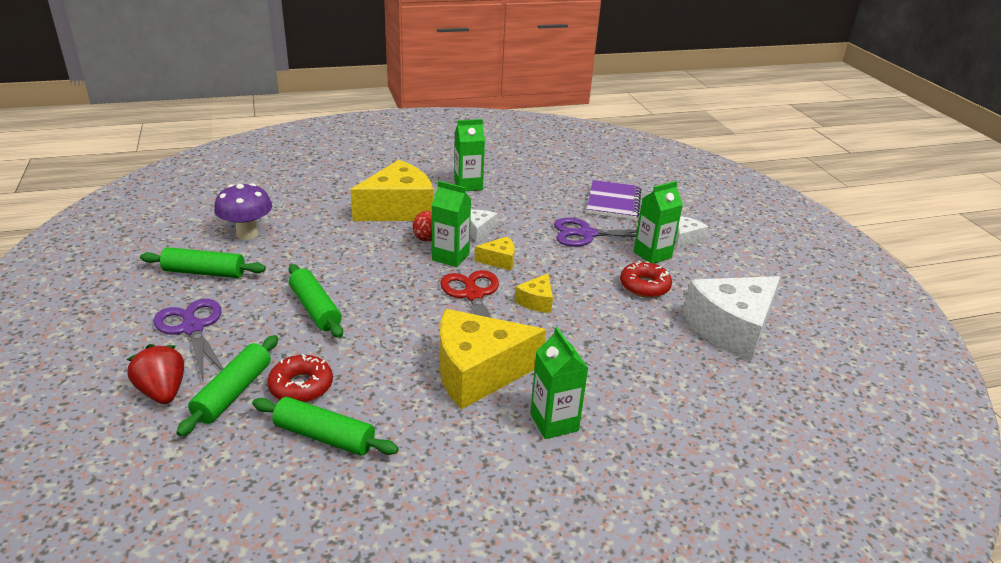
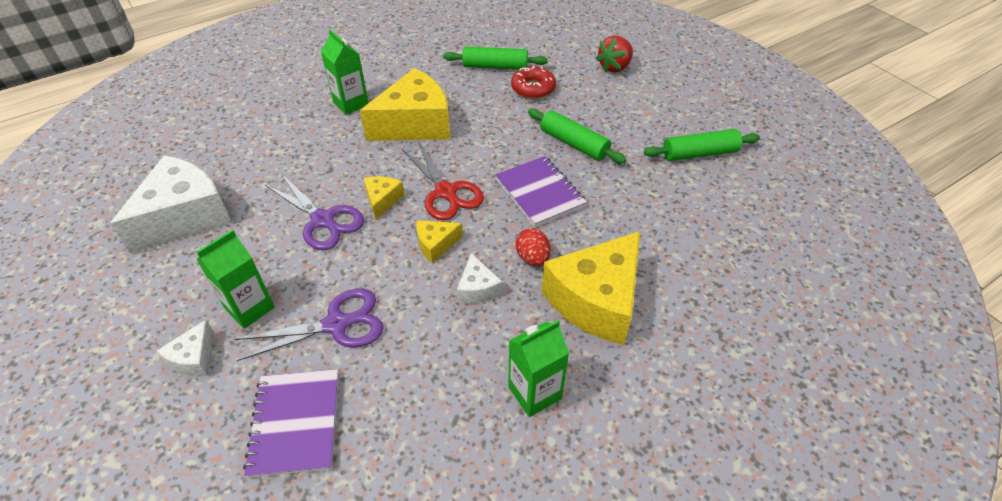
camera: 165 degrees right, 15 degrees up
(163, 392) = (614, 67): red strawberry -> red strawberry turned 90 degrees clockwise
(192, 328) = (647, 107): purple scissors -> purple scissors (323, 220)
(233, 392) = (572, 76): green rolling pin -> none
(247, 234) = (718, 207): purple mushroom -> none
(386, 276) = (540, 193): none -> purple notebook
(450, 257) = (490, 235): green carton -> none
(644, 286) = (267, 251): red donut -> none

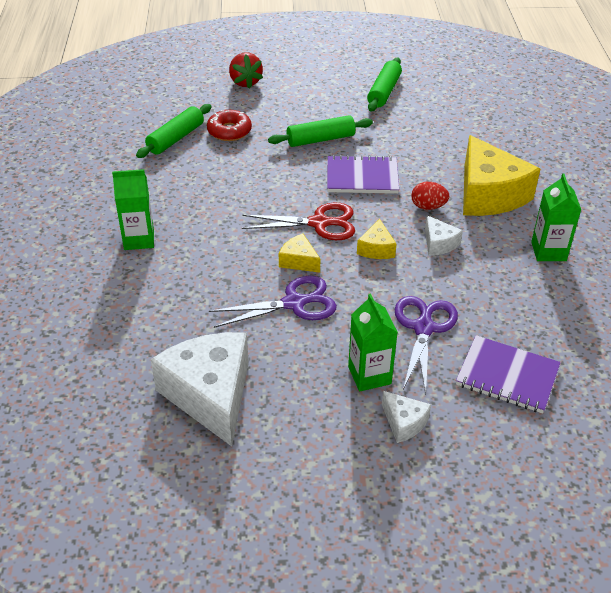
camera: 60 degrees left, 5 degrees down
(415, 124) = (211, 210): yellow cheese -> none
(477, 288) = (439, 244): white cheese -> white cheese turned 45 degrees clockwise

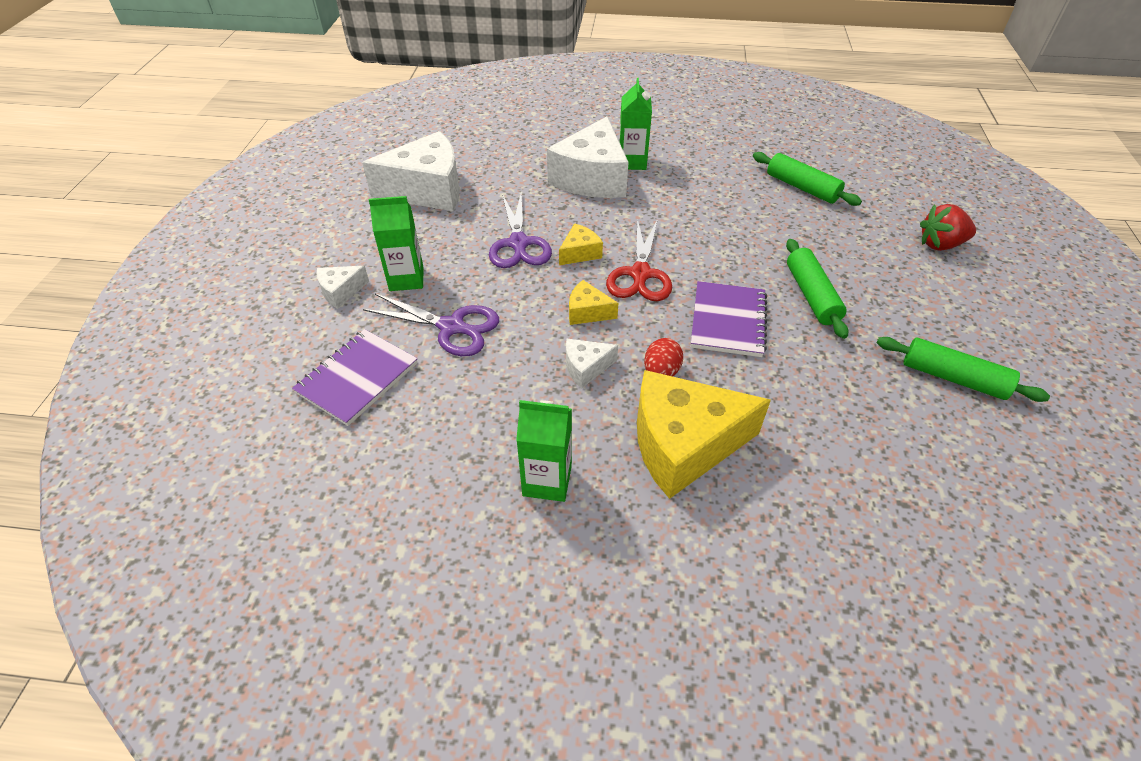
camera: 100 degrees right, 5 degrees up
(172, 265) = (592, 178): none -> white cheese
(229, 131) = (821, 224): red donut -> none

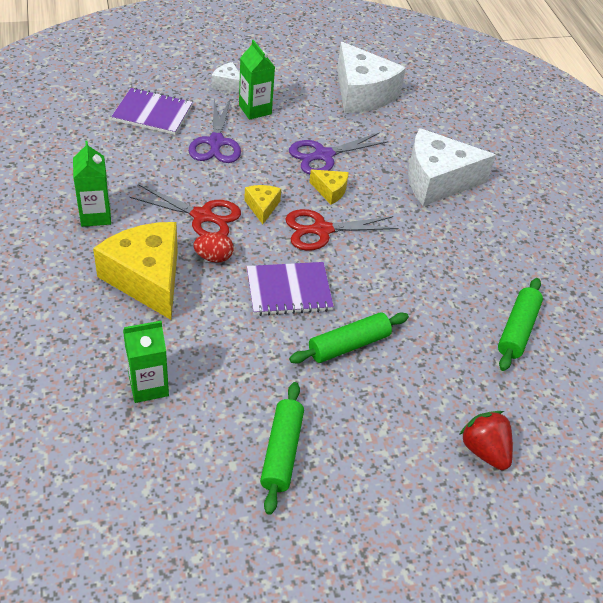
camera: 65 degrees right, 0 degrees up
(586, 368) = (203, 216): white cheese -> red scissors
(632, 162) = (479, 202): green carton -> green carton (148, 386)

